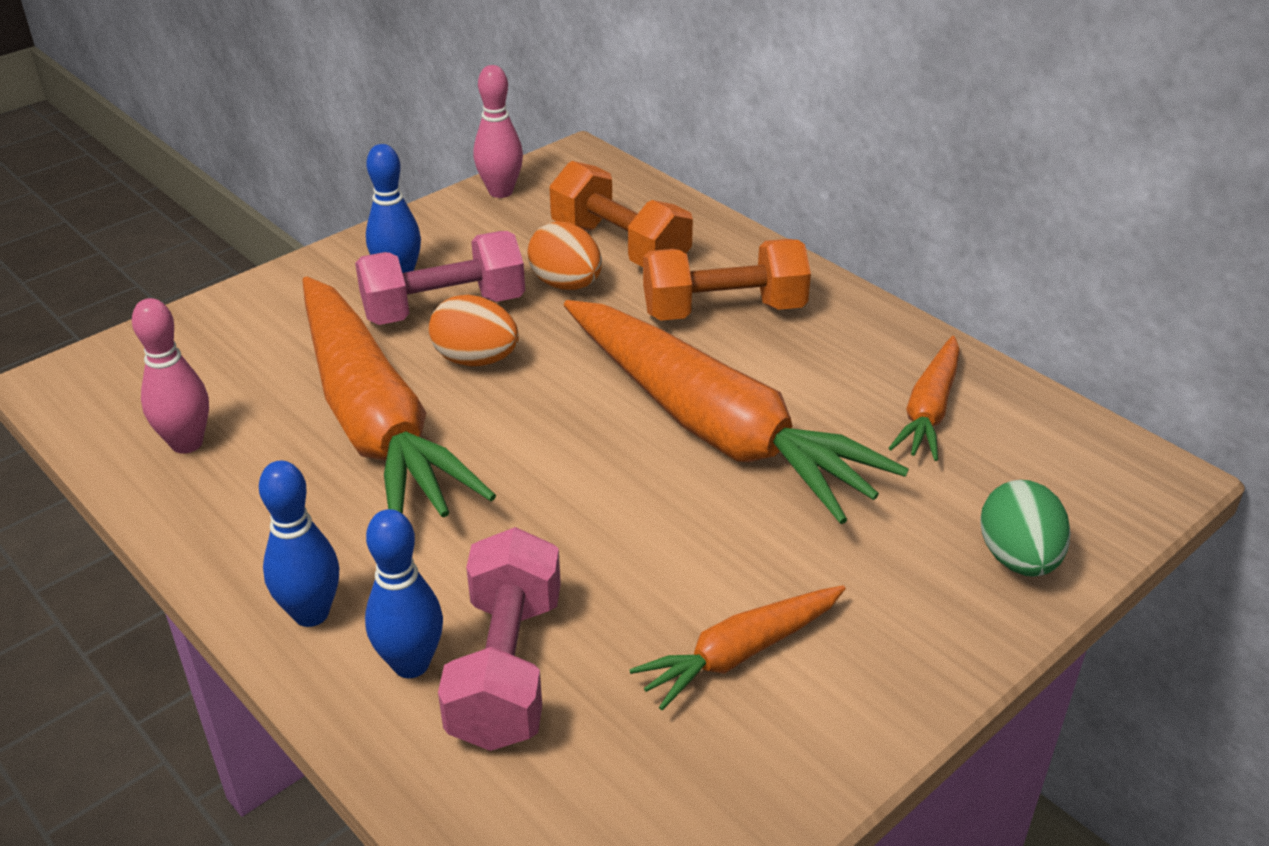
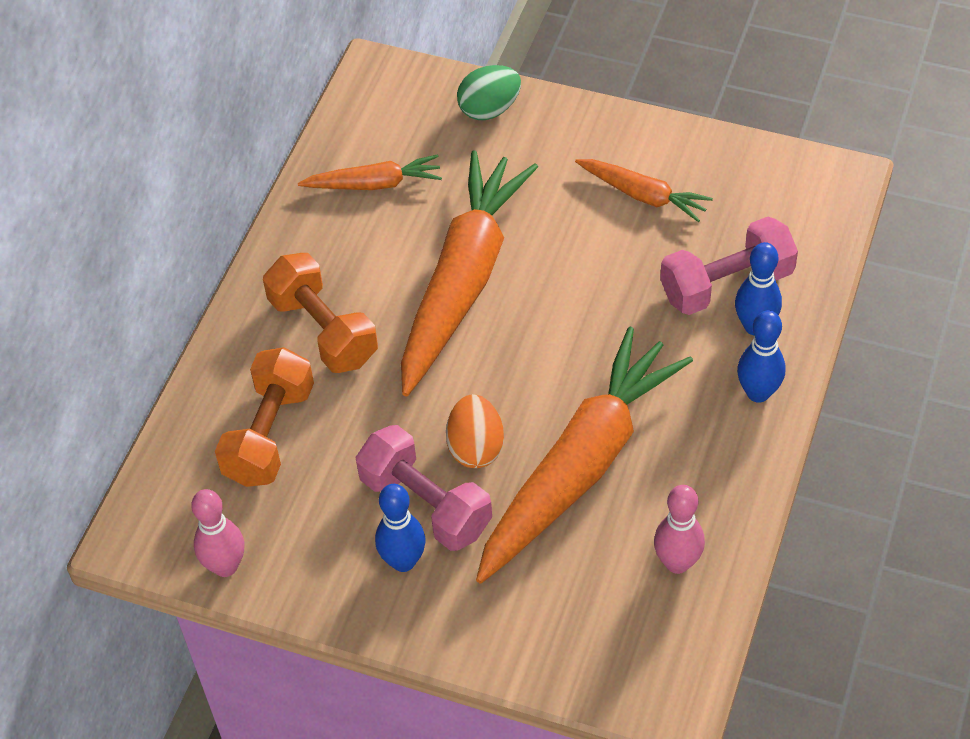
camera: 115 degrees left, 15 degrees up
(566, 284) = (345, 442): orange egg -> none

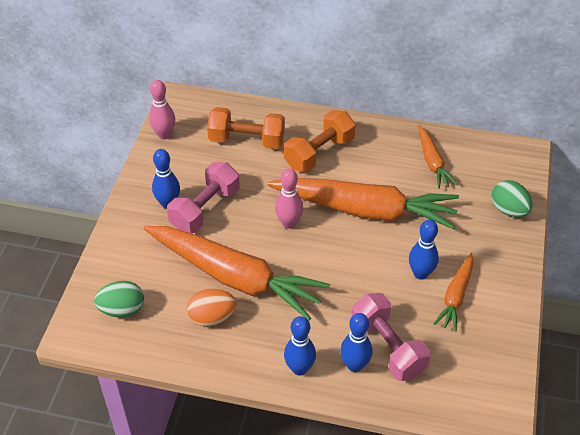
camera: 80 degrees right, 5 degrees down
(475, 447) = (245, 227): orange egg -> orange egg (212, 317)
(598, 229) = (420, 273): none -> blue bowling pin
(631, 631) = (122, 310): none -> green egg
(677, 563) = (168, 330): pink bowling pin -> pink bowling pin (289, 223)

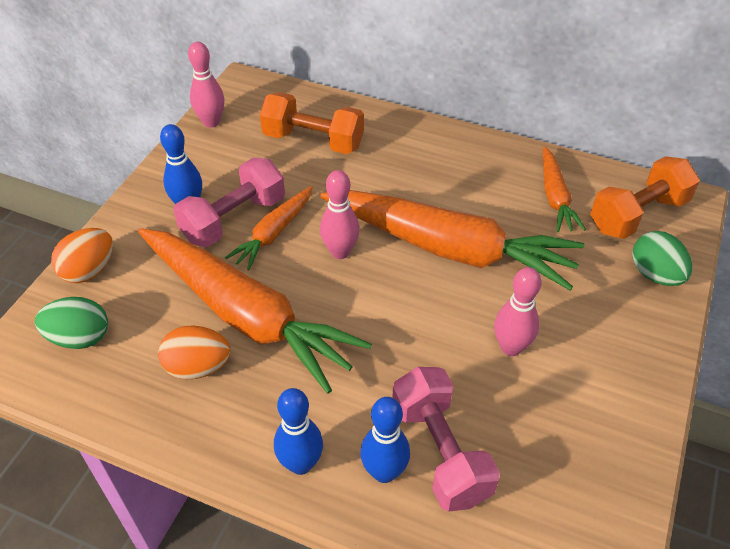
camera: 10 degrees right, 0 degrees up
(111, 261) = (89, 270): none -> orange egg
(319, 153) = (404, 167): orange dumbbell -> orange dumbbell (638, 215)
(420, 273) = (511, 347): blue bowling pin -> pink bowling pin
(455, 296) = (557, 388): orange carrot -> orange carrot (274, 233)

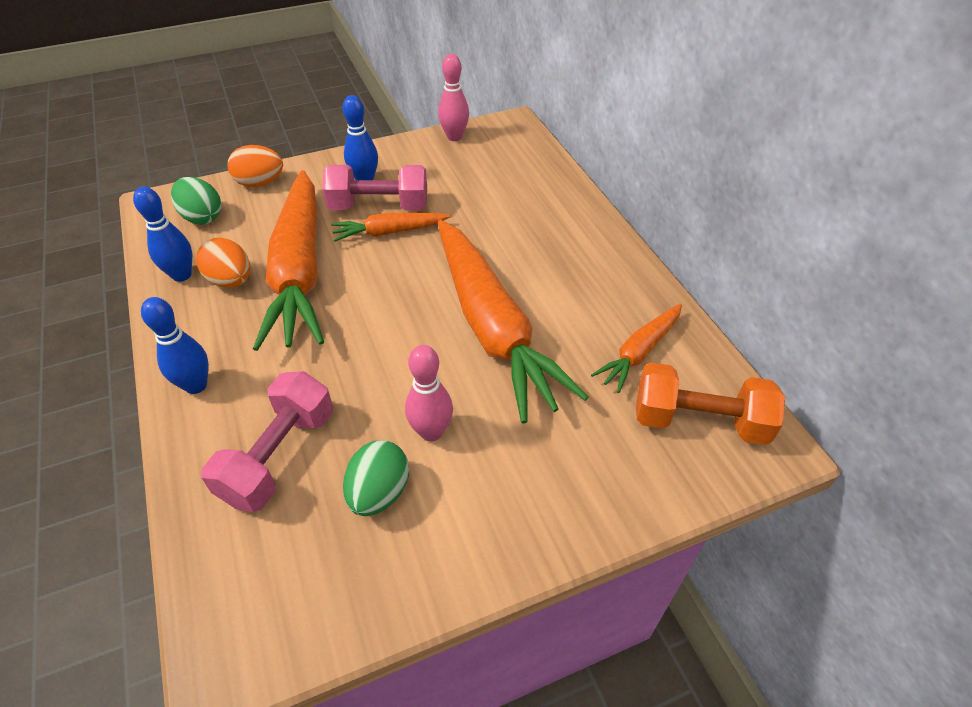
camera: 45 degrees right, 0 degrees up
(313, 141) = (504, 189): orange dumbbell -> none
(340, 252) = (413, 274): pink bowling pin -> none
(384, 472) = (229, 435): blue bowling pin -> blue bowling pin (182, 275)
(655, 275) = (639, 480): green egg -> green egg (379, 492)

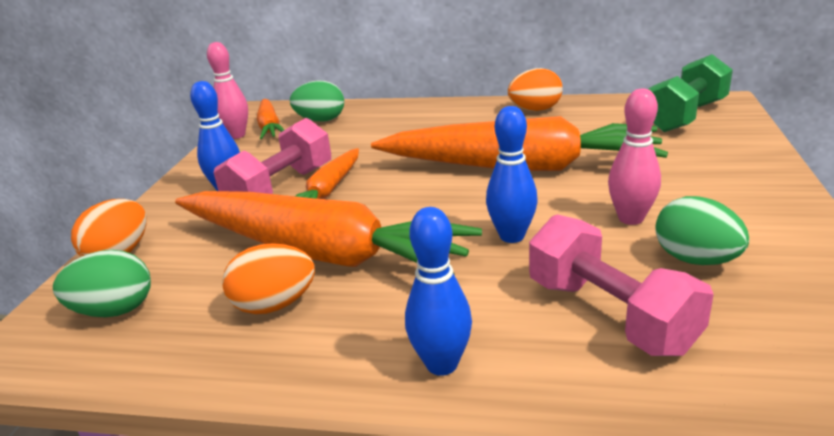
camera: 55 degrees left, 20 degrees down
(182, 275) = (210, 346): blue bowling pin -> blue bowling pin (512, 236)
(512, 166) = (321, 120): none -> green egg
(632, 294) = (535, 110): none -> orange egg
(639, 352) = (600, 120): orange carrot -> orange carrot (270, 127)
(699, 421) = (685, 116): orange dumbbell -> green dumbbell

